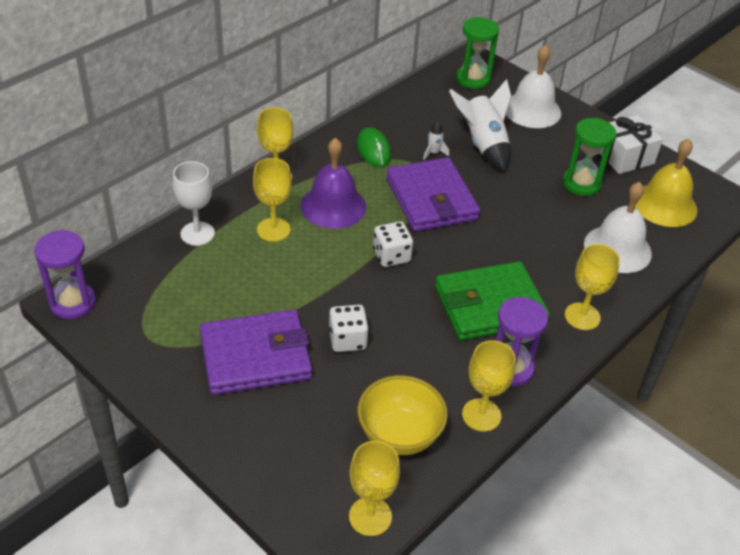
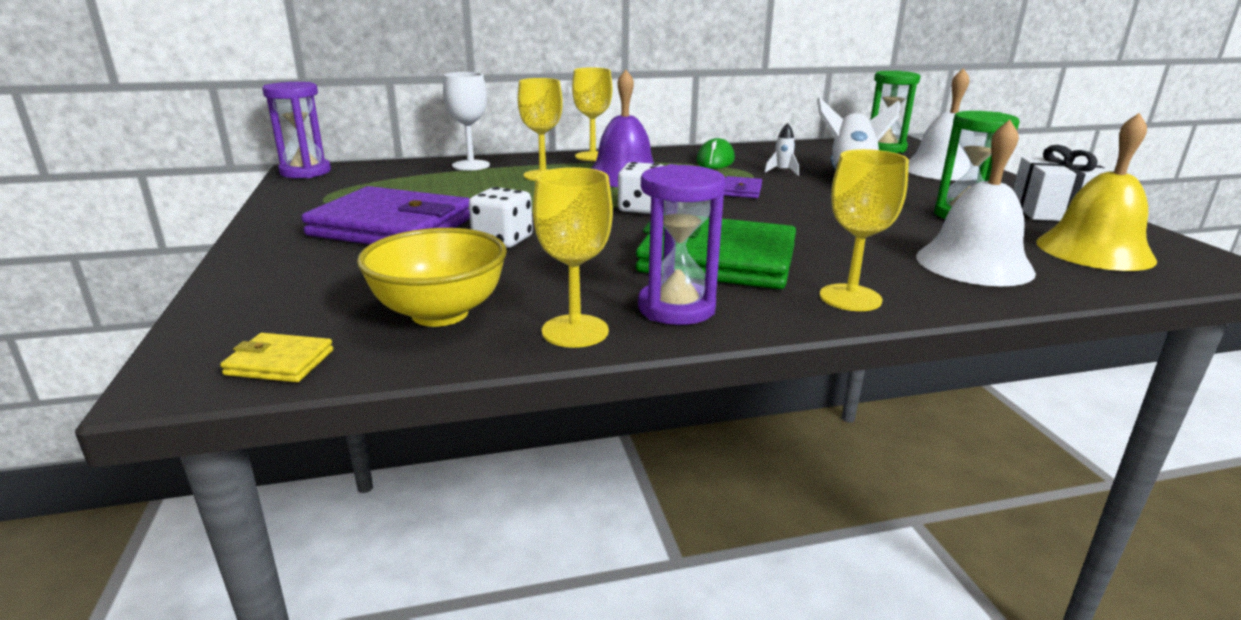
camera: 35 degrees right, 20 degrees down
(370, 516) = (280, 362): yellow goblet -> yellow wallet
(431, 199) = (741, 190): purple wallet -> purple wallet, size x0.42

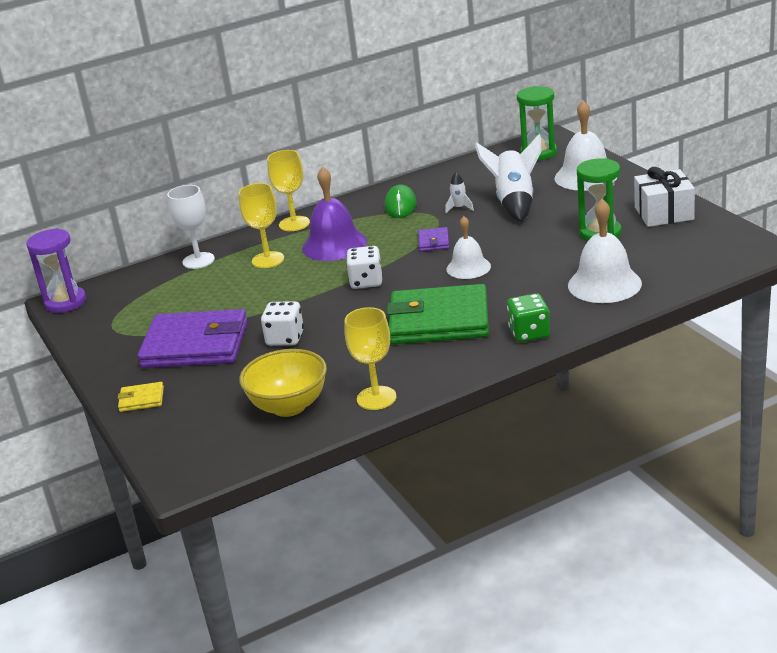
camera: 10 degrees left, 5 degrees up
(280, 362) = (225, 458): yellow wallet -> yellow wallet (141, 399)
(676, 308) = (428, 367): purple hourglass -> none
(777, 217) = (468, 267): none -> white bell
(850, 298) = (529, 333): yellow goblet -> green dice
(1094, 250) = (682, 252): yellow bell -> none

